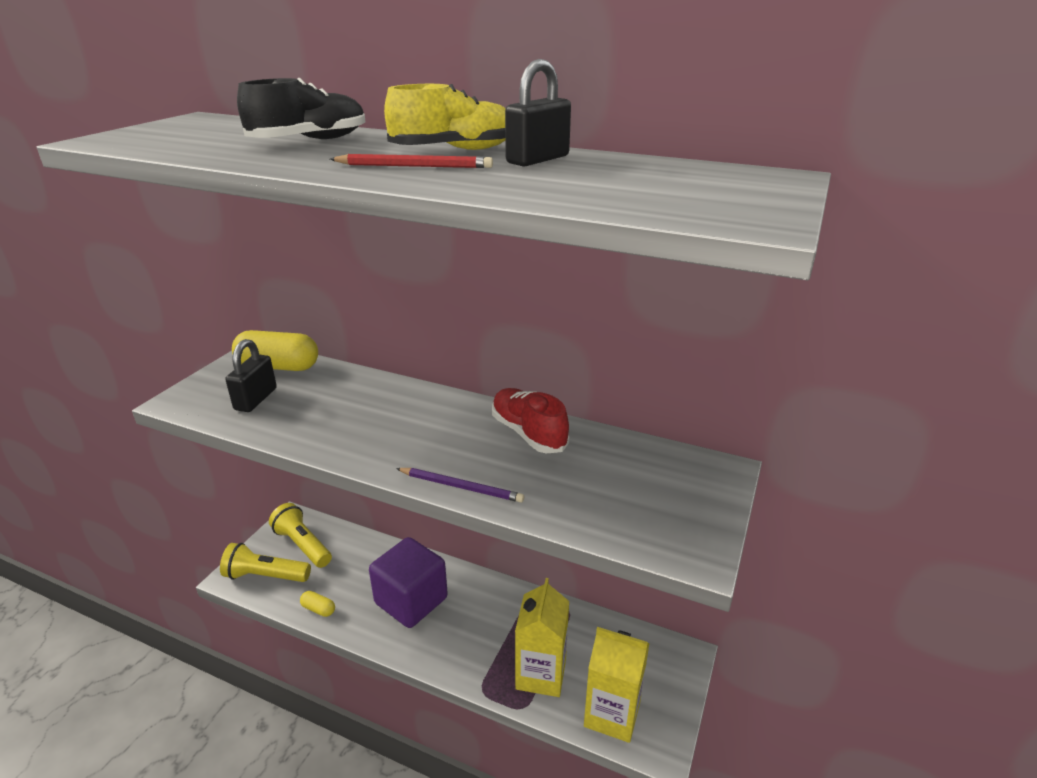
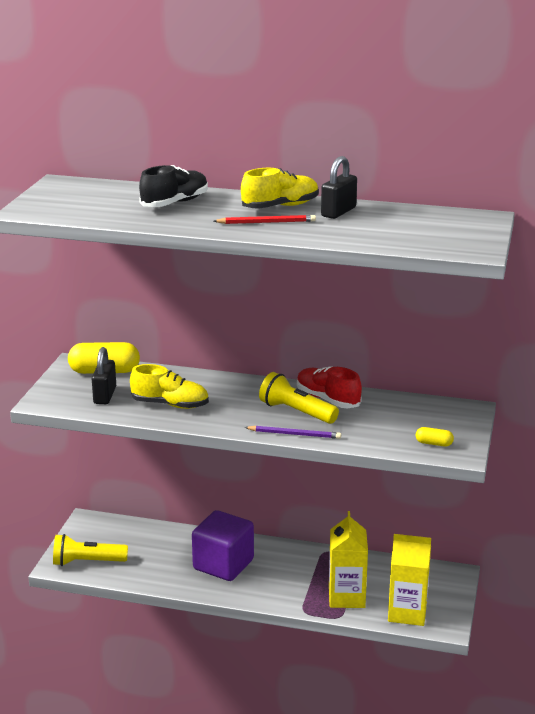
camera: 10 degrees left, 5 degrees down
(302, 545) = (108, 538): yellow flashlight -> yellow flashlight (296, 412)
(318, 609) = (147, 578): yellow capsule -> yellow capsule (434, 443)
(325, 420) = (170, 404): none -> yellow shoe

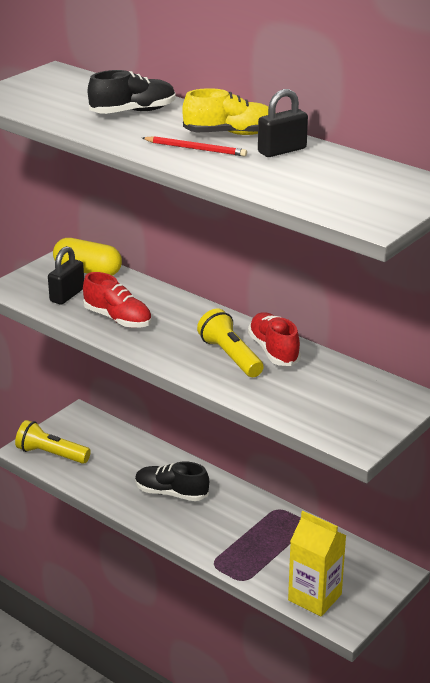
camera: 25 degrees right, 5 degrees up
(170, 404) = (118, 319): yellow shoe -> red shoe
(223, 564) = (171, 493): purple cube -> black shoe
(294, 434) = (208, 379): purple pencil -> none
(346, 597) = (266, 562): yellow carton -> none
(434, 443) = (340, 426): yellow capsule -> none

